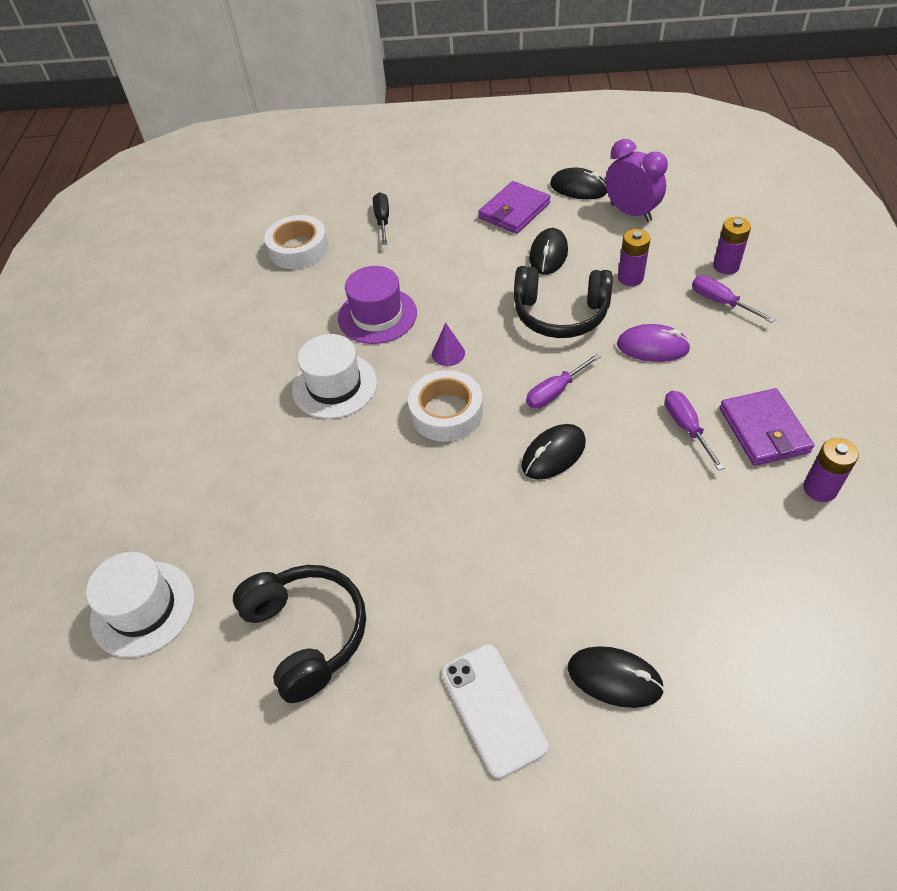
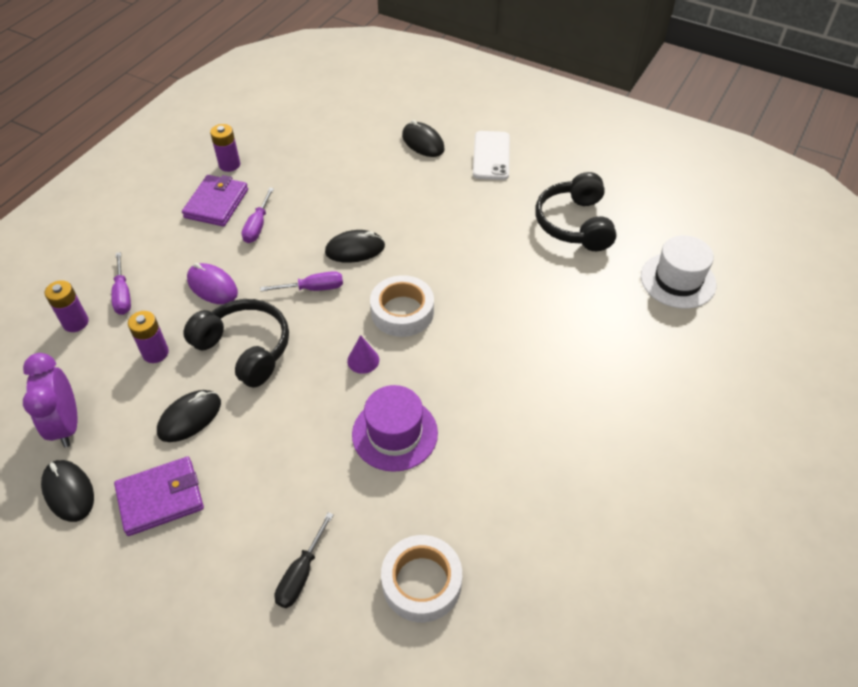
camera: 155 degrees left, 0 degrees up
(334, 386) = (474, 378): white hat -> none

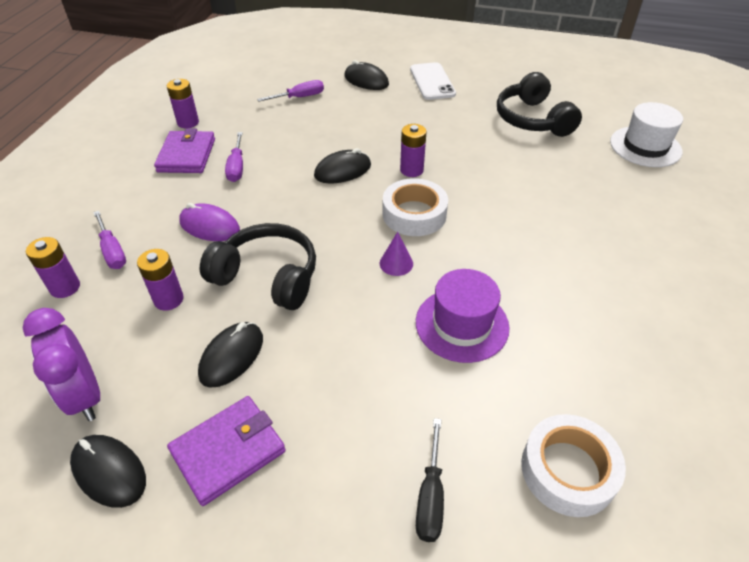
camera: 15 degrees left, 5 degrees down
(313, 288) = (316, 210): purple screwdriver -> purple screwdriver (299, 97)
(421, 261) = (411, 170): none -> purple battery

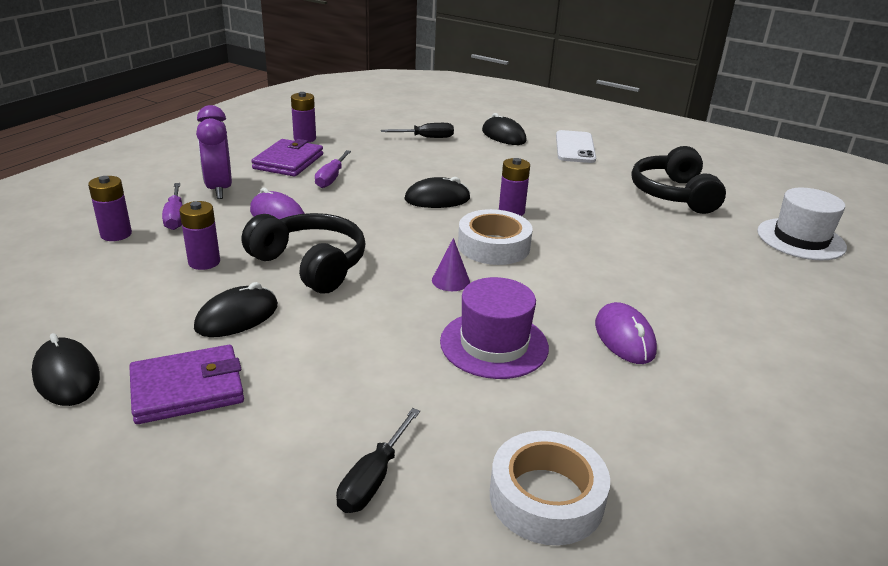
camera: 15 degrees right, 15 degrees down
(84, 396) = (81, 315): purple clock -> purple clock (219, 189)
(299, 97) = (426, 138): purple screwdriver -> black screwdriver
(558, 288) = (624, 338): none -> purple mouse

